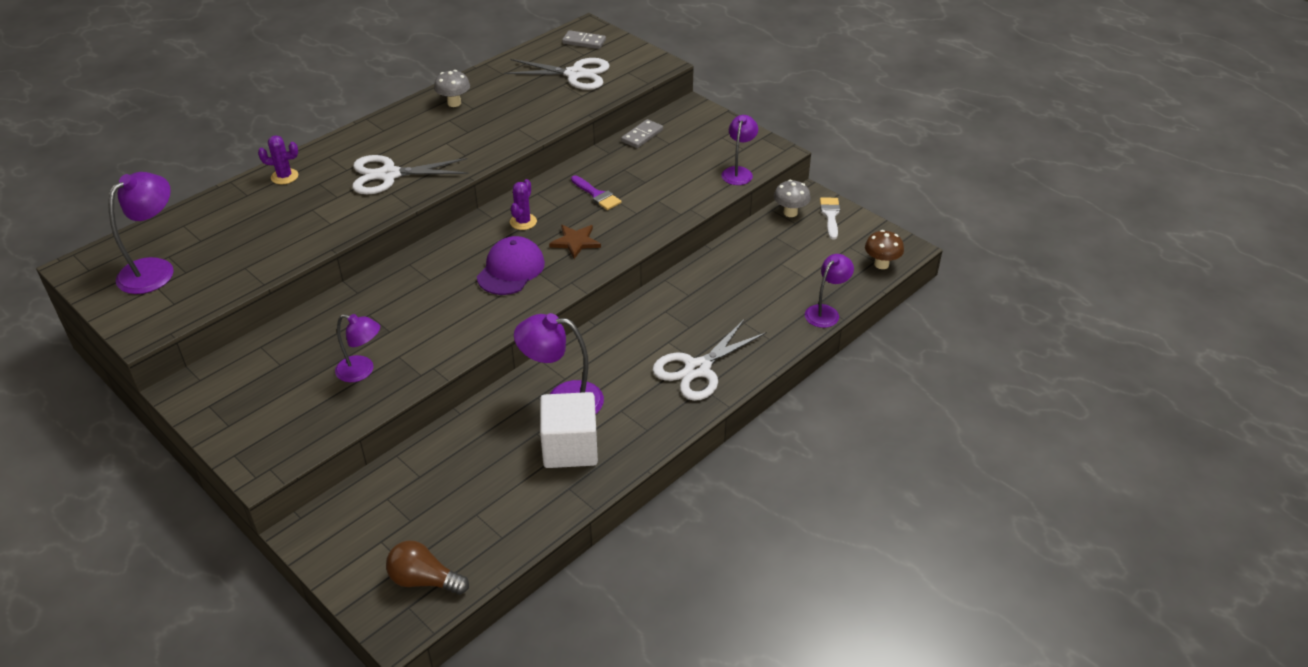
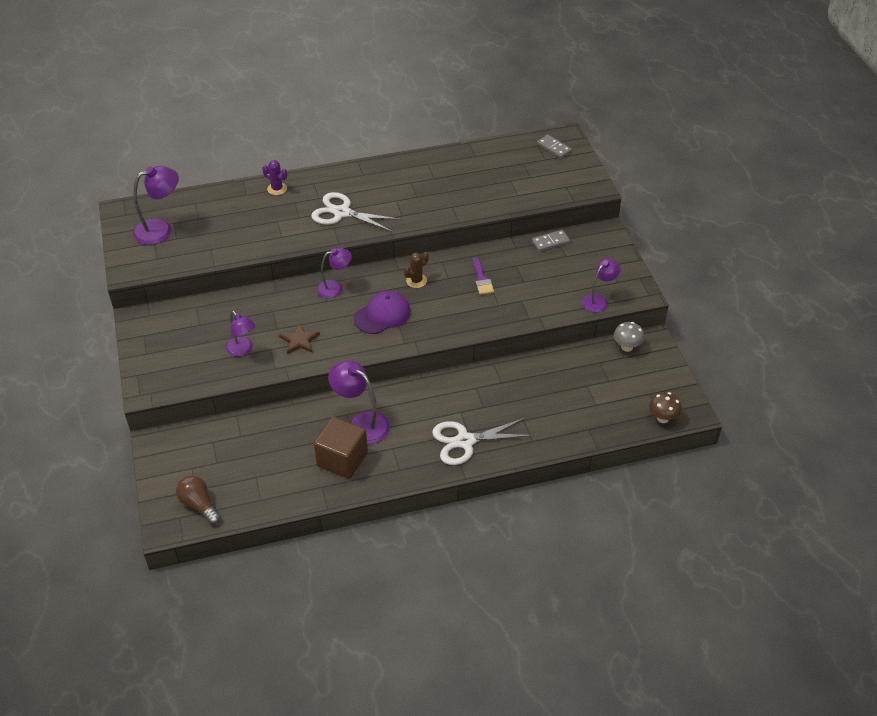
camera: 30 degrees right, 5 degrees up
(454, 103) = (424, 169): grey mushroom -> none
(523, 222) = (416, 281): purple cactus -> brown cactus
(570, 448) = (342, 459): white cube -> brown cube
(575, 74) = (526, 175): white scissors -> none
(575, 242) = (440, 311): brown star -> brown star (299, 340)
(826, 312) = (589, 438): purple lamp -> purple lamp (335, 288)
(830, 215) = (656, 362): white brush -> none

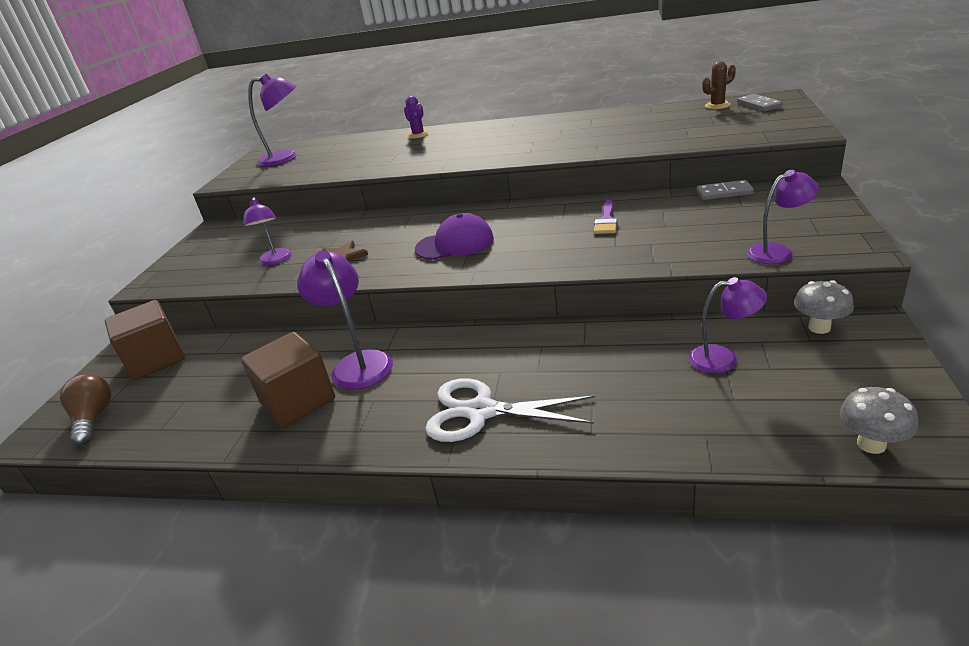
camera: 30 degrees right, 15 degrees down
(195, 451) = (156, 359): none -> brown cube
(335, 288) = (422, 218): purple lamp -> purple lamp (723, 359)
(341, 212) = (466, 149): white scissors -> none
(416, 281) = (520, 217): brown cactus -> brown cactus (717, 105)
(662, 418) = (871, 444): brown mushroom -> grey mushroom

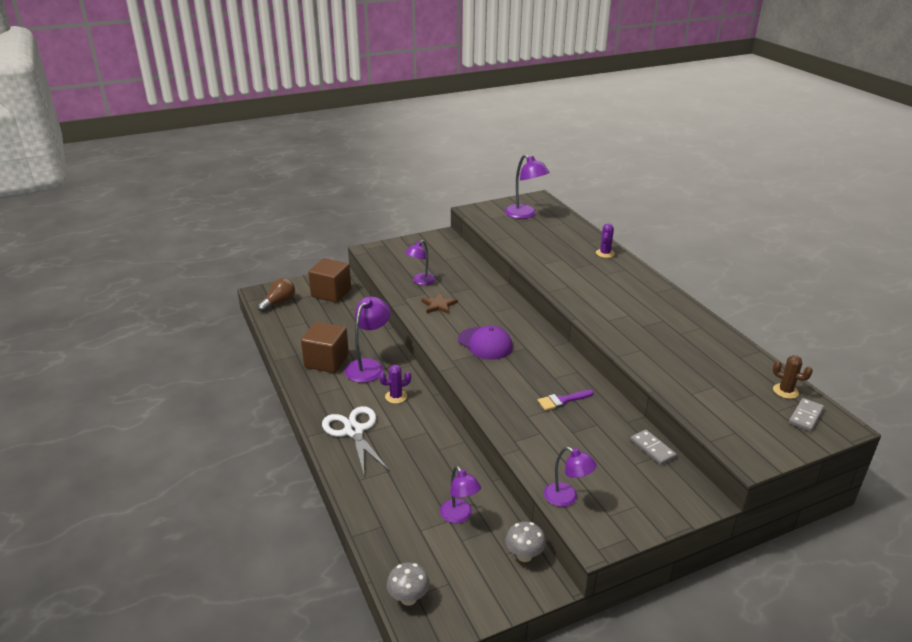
camera: 50 degrees right, 0 degrees up
(447, 354) = (396, 397): none -> purple cactus

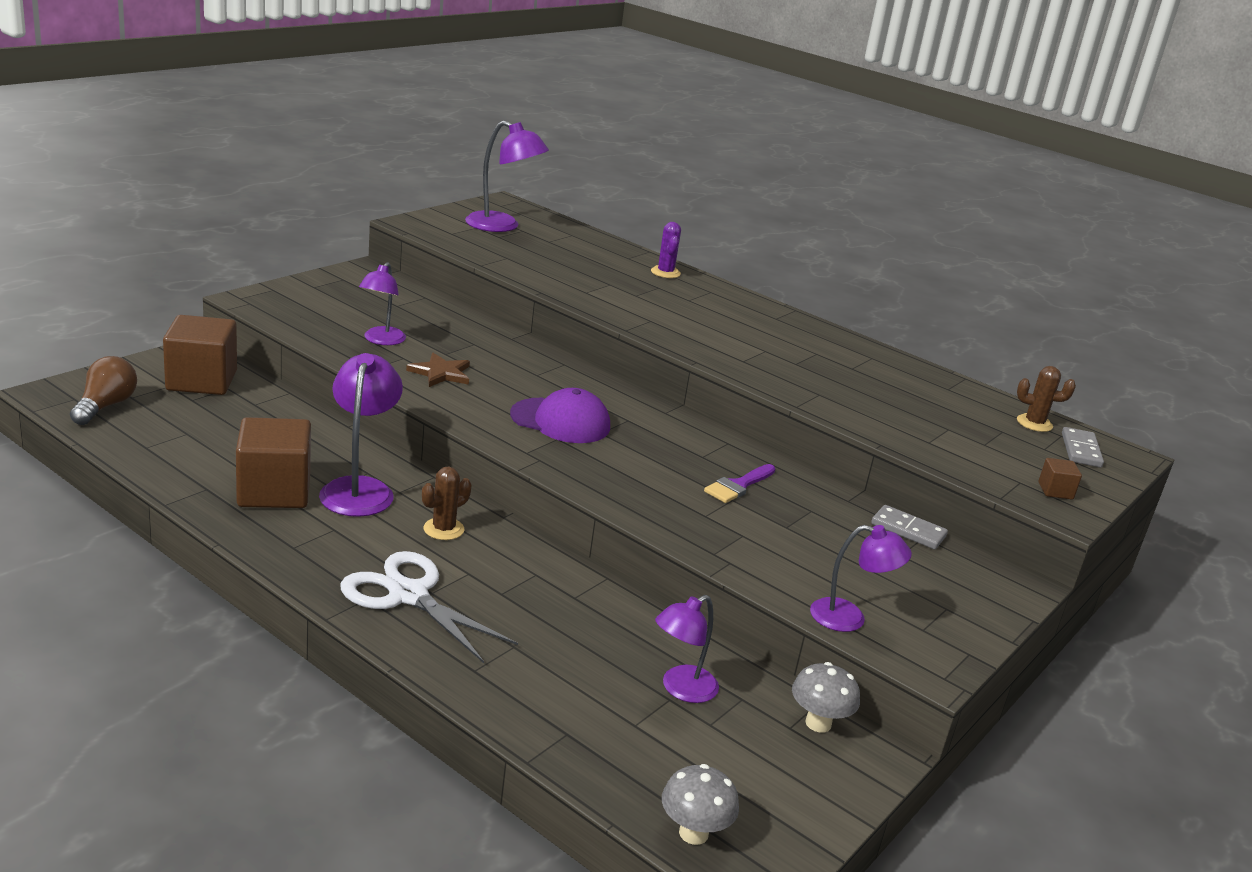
camera: 30 degrees left, 5 degrees down
(396, 397) = (443, 529): purple cactus -> brown cactus
(459, 516) = (681, 689): purple lamp -> purple lamp turned 105 degrees clockwise
(757, 443) = (1055, 491): none -> brown cube

